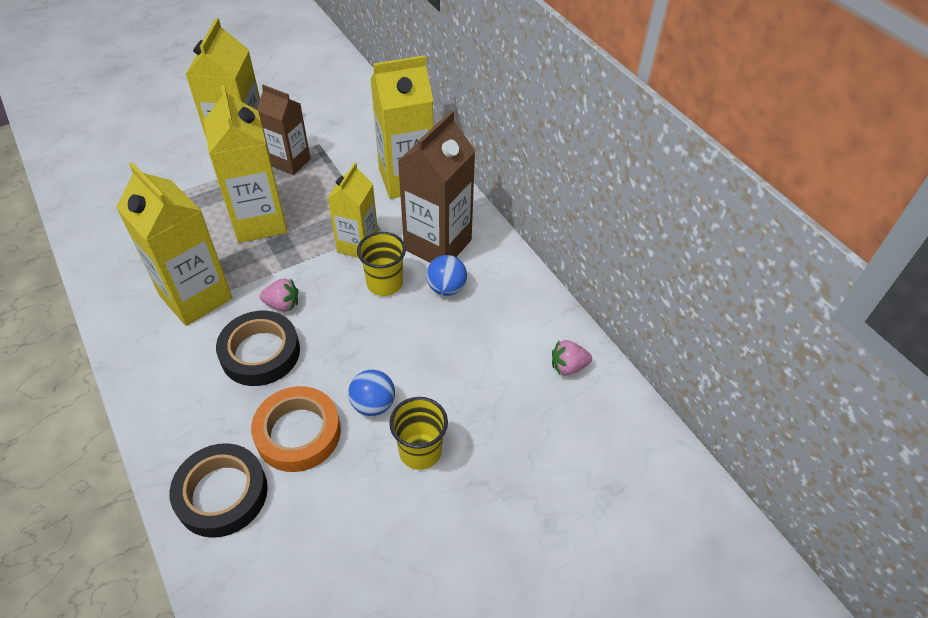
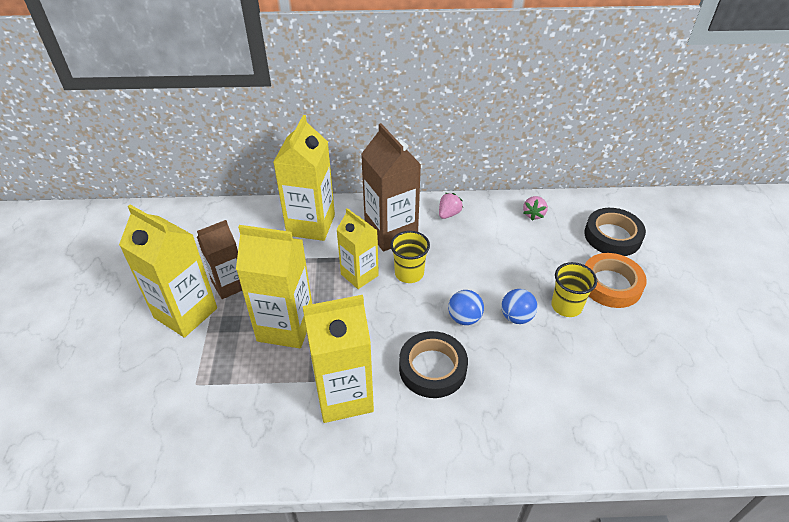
camera: 60 degrees left, 5 degrees down
(222, 494) = (555, 431): black tape -> black tape (612, 236)
(282, 304) = (391, 339): pink strawberry -> pink strawberry (449, 214)
(298, 433) = (521, 367): orange tape -> orange tape (611, 284)
(446, 288) = (435, 243): blue ball -> blue ball (464, 318)

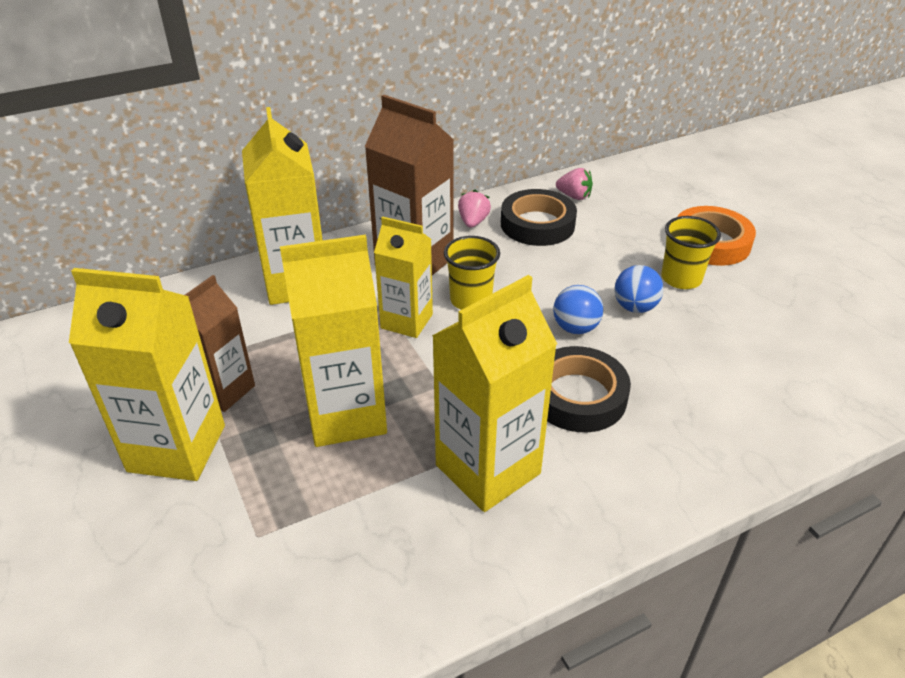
camera: 25 degrees left, 5 degrees down
(533, 214) = (574, 196): pink strawberry -> pink strawberry turned 60 degrees counterclockwise
(612, 236) = (676, 195): black tape -> black tape (537, 224)

